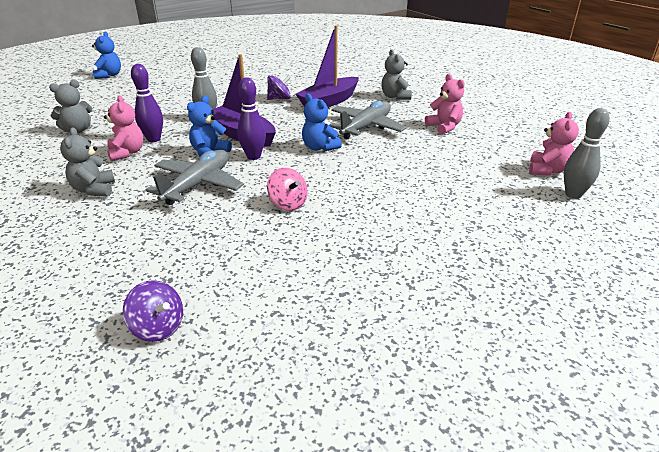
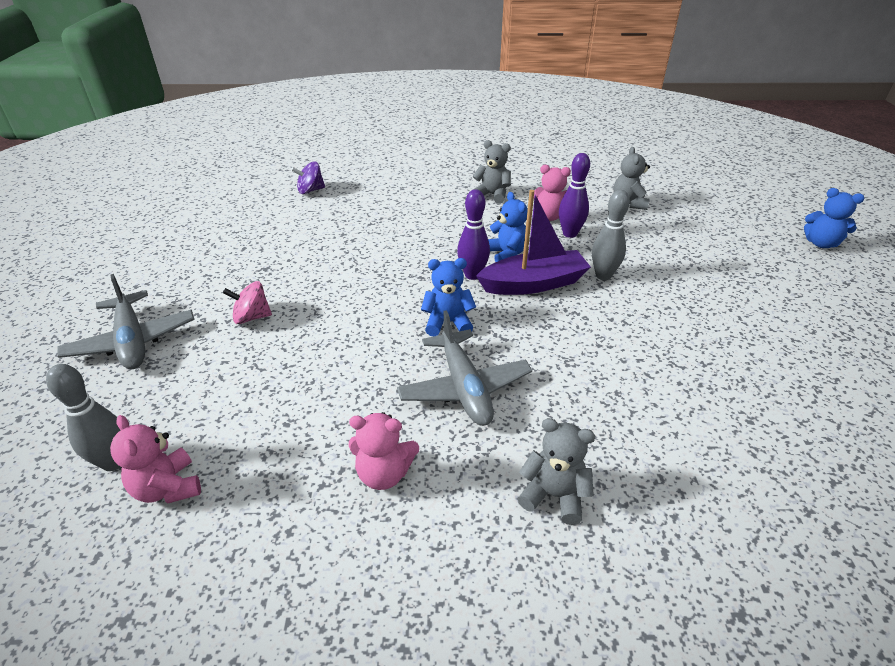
camera: 125 degrees right, 5 degrees up
(198, 185) = (450, 234): grey plane -> grey plane (132, 341)
(279, 98) = (636, 352): purple spinning top -> none
(288, 203) = (367, 264): pink spinning top -> pink spinning top (252, 317)
(329, 101) = (588, 397): purple boat -> none

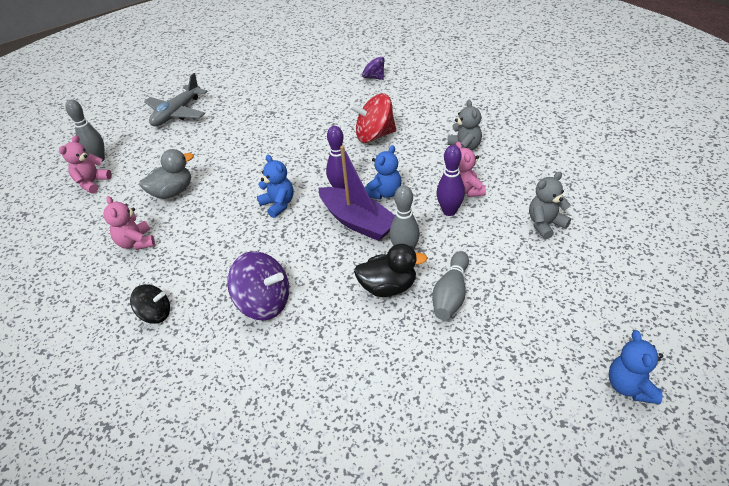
camera: 60 degrees right, 5 degrees up
(252, 317) = (224, 134): pink spinning top -> none
(313, 401) = (172, 192): none -> grey duck
(409, 226) = (374, 135): none -> red spinning top
(464, 387) = (221, 240): grey plane -> none
(554, 495) = (155, 314): grey teddy bear -> black spinning top
(605, 389) = (264, 302): none -> purple spinning top
(643, 302) = (388, 287): none -> black duck
(678, 274) = (451, 294): none -> grey bowling pin

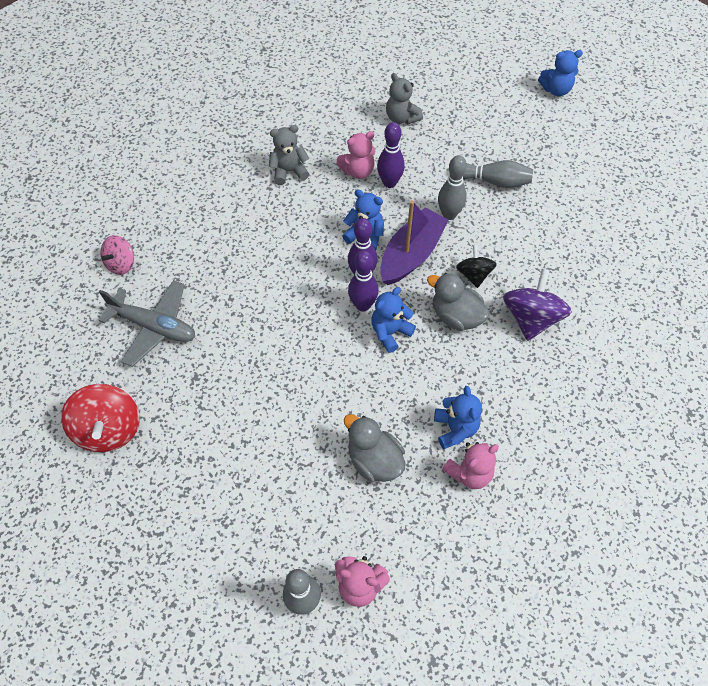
camera: 100 degrees left, 15 degrees up
(155, 314) = (565, 414): black spinning top -> black spinning top (474, 275)
(176, 237) = (455, 429): none -> blue teddy bear
(177, 113) = (183, 517): grey plane -> grey plane (154, 327)
(282, 247) = (456, 316): none -> grey duck
(310, 189) = (363, 305): none -> purple bowling pin
(373, 77) = (121, 264): purple spinning top -> pink spinning top
(374, 135) = (259, 252): red spinning top -> red spinning top (109, 429)
(388, 287) = (494, 224): black duck -> none

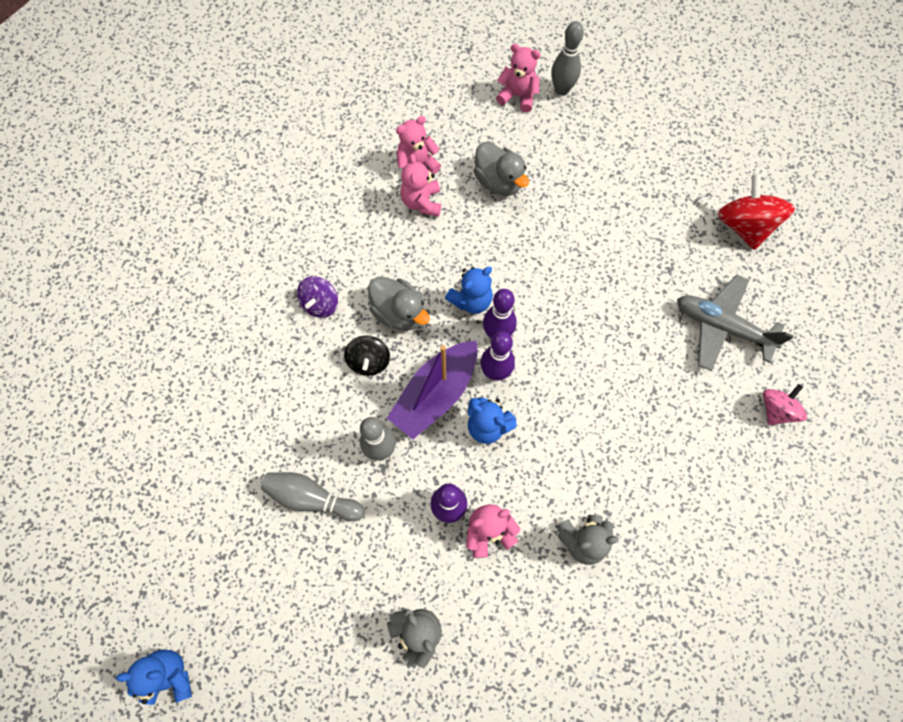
camera: 175 degrees left, 10 degrees up
(455, 429) = (422, 202): blue teddy bear -> pink teddy bear
(531, 318) = (320, 304): purple spinning top -> purple spinning top, size x0.61

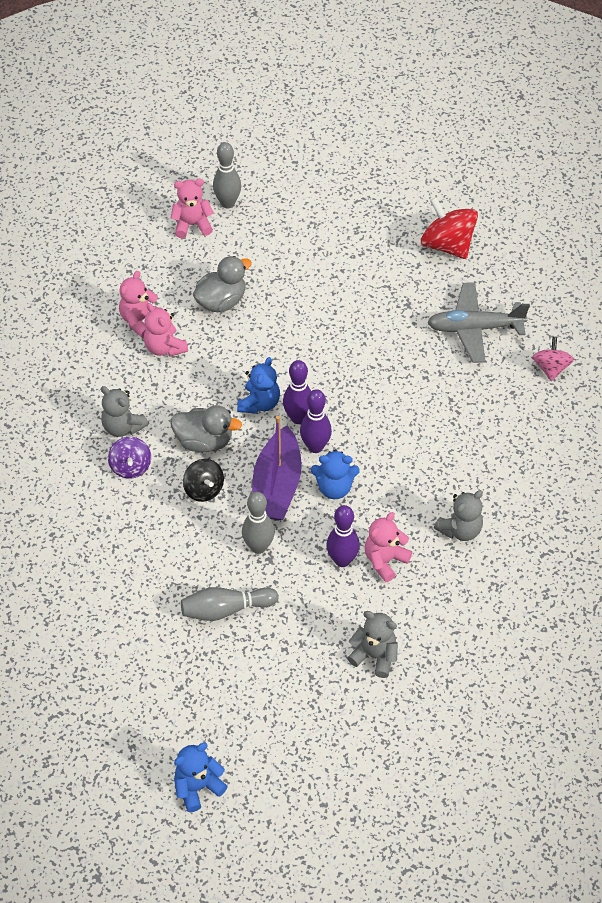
camera: 30 degrees left, 15 degrees down
(338, 261) = (123, 427): none -> grey teddy bear
(498, 182) = (221, 301): grey duck -> grey duck turned 60 degrees counterclockwise

